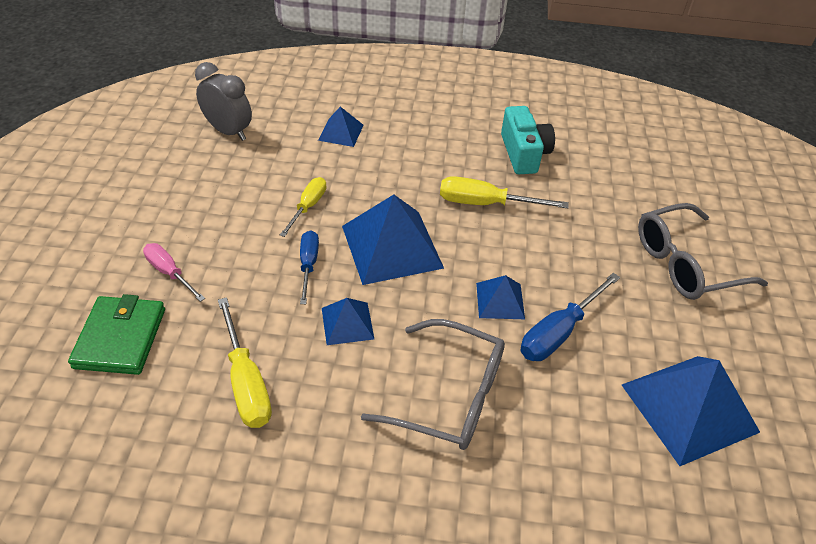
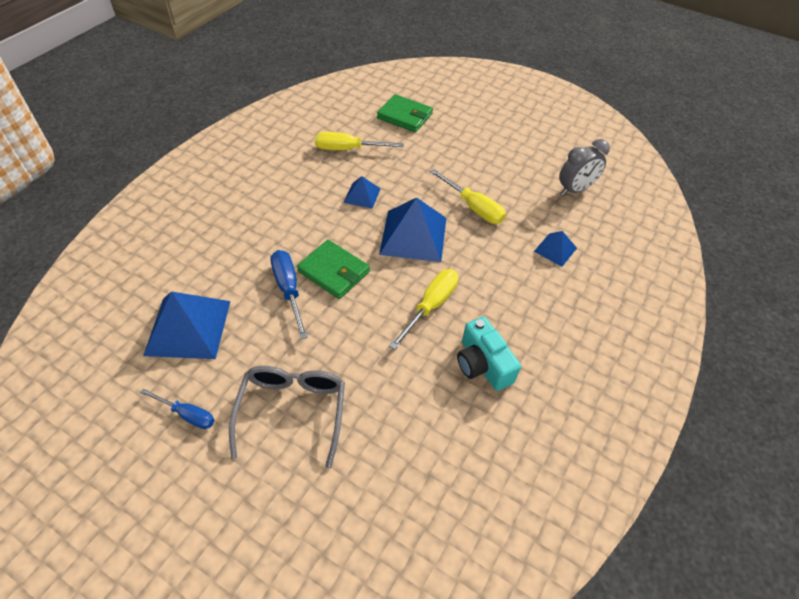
camera: 115 degrees right, 5 degrees up
(169, 273) = (442, 139): pink screwdriver -> none
(308, 207) = (473, 207): yellow screwdriver -> yellow screwdriver, size x1.50
(308, 265) = (418, 192): blue screwdriver -> blue screwdriver (187, 414)
(448, 395) = (284, 218): grey glasses -> none
(500, 300) = (333, 271): blue pyramid -> green wallet
(523, 153) = (483, 364): turquoise camera -> turquoise camera turned 45 degrees clockwise

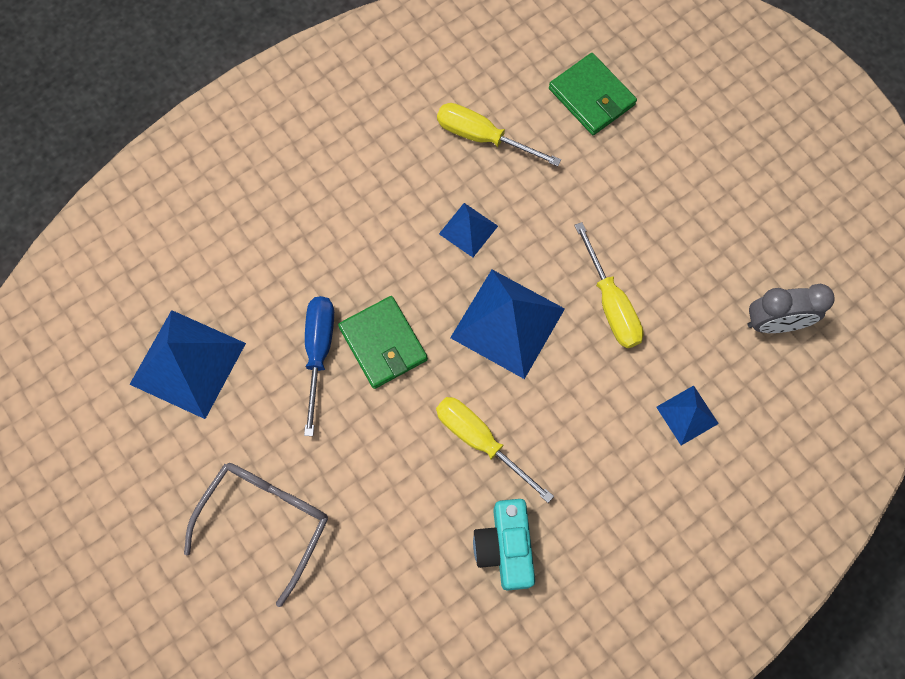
camera: 25 degrees right, 20 degrees up
(187, 414) = (155, 479): blue screwdriver -> none
(430, 306) = (480, 441): yellow screwdriver -> yellow screwdriver turned 105 degrees counterclockwise

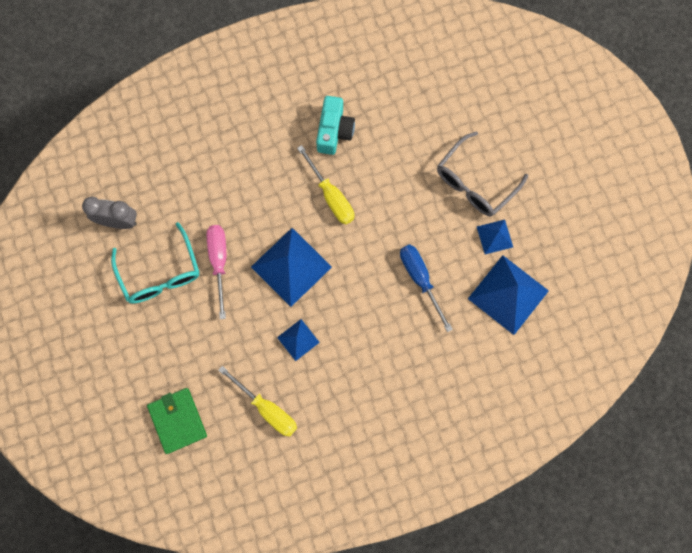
camera: 165 degrees left, 5 degrees up
(319, 352) = (420, 279): blue screwdriver -> blue screwdriver turned 135 degrees clockwise
(383, 344) = (377, 274): green wallet -> none
(611, 303) = (219, 262): yellow screwdriver -> pink screwdriver
(686, 268) = (160, 272): none -> turquoise glasses
(687, 415) = (197, 178): blue pyramid -> blue pyramid (494, 236)

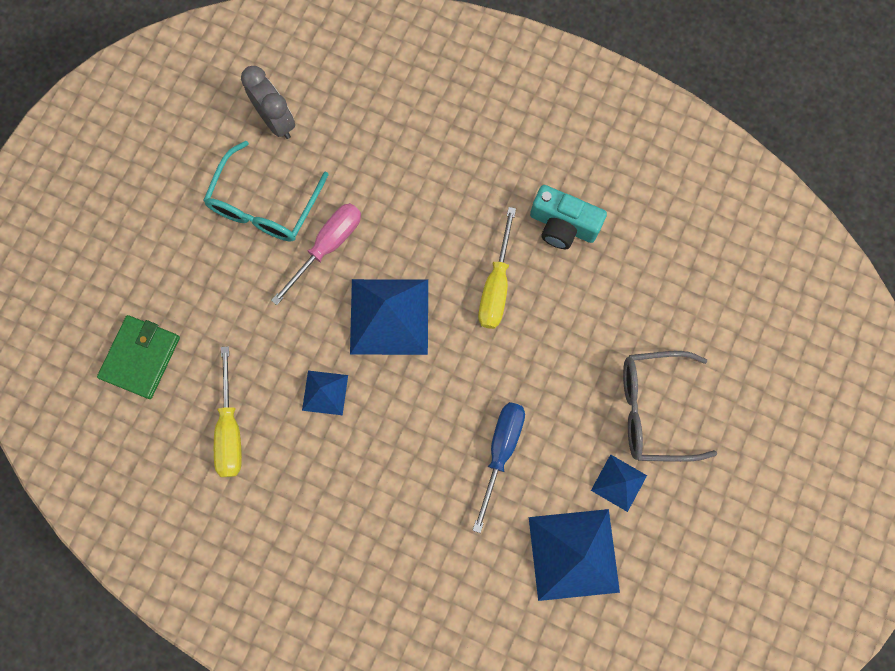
camera: 45 degrees right, 0 degrees up
(334, 131) = (563, 225): turquoise camera -> turquoise camera turned 60 degrees clockwise

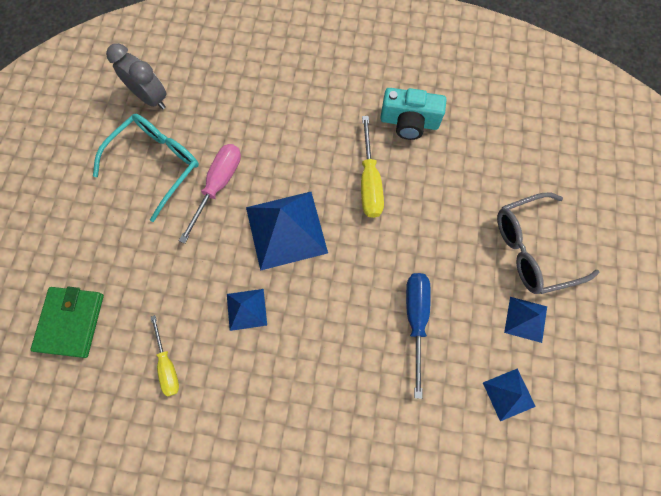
camera: 15 degrees left, 5 degrees down
(230, 429) = (167, 365): yellow screwdriver -> yellow screwdriver, size x0.66
(265, 204) = (156, 165): turquoise glasses -> turquoise glasses turned 150 degrees counterclockwise
(574, 554) = (509, 394): blue pyramid -> blue pyramid, size x0.52

